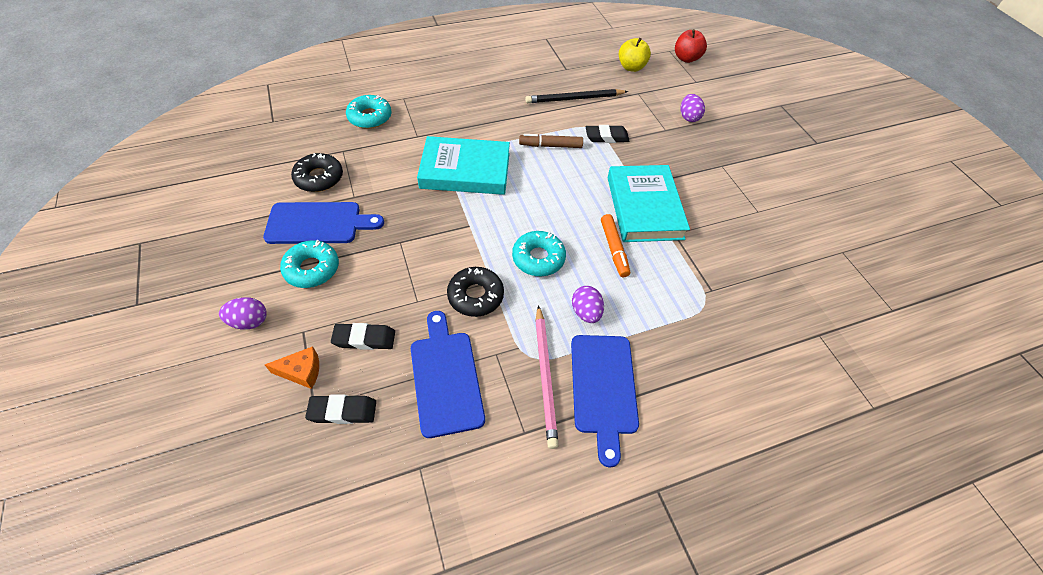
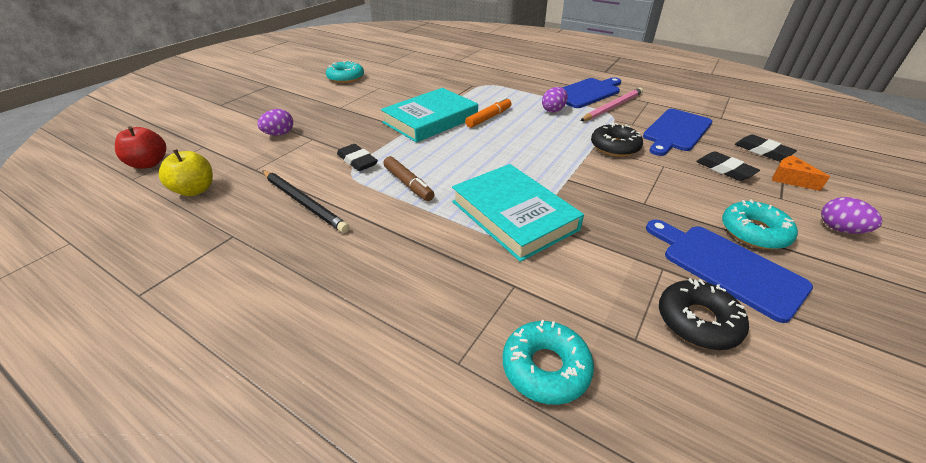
camera: 125 degrees left, 15 degrees down
(538, 258) = (544, 138): turquoise donut -> turquoise donut (346, 78)

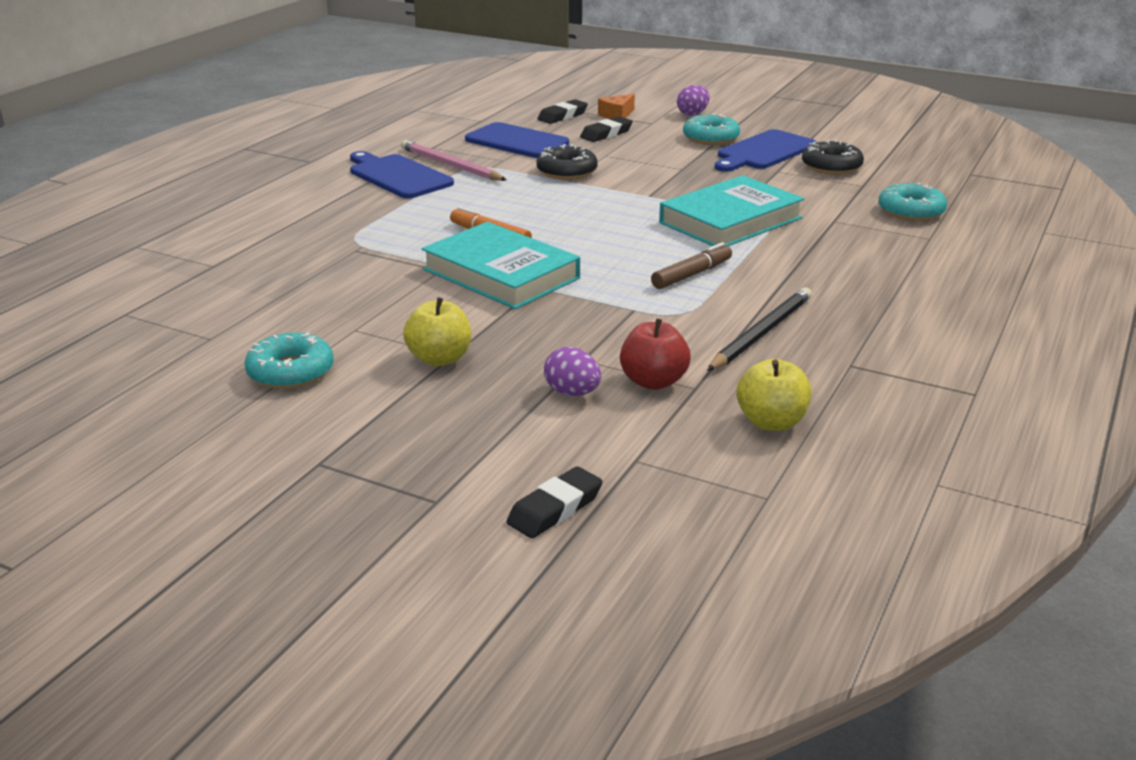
camera: 95 degrees left, 10 degrees down
(149, 163) = (714, 498): red apple -> red apple (653, 382)
(337, 104) = (439, 359): none -> yellow apple
(357, 161) = (645, 313): black eraser -> black eraser (555, 509)
(553, 110) = (462, 197): purple egg -> none

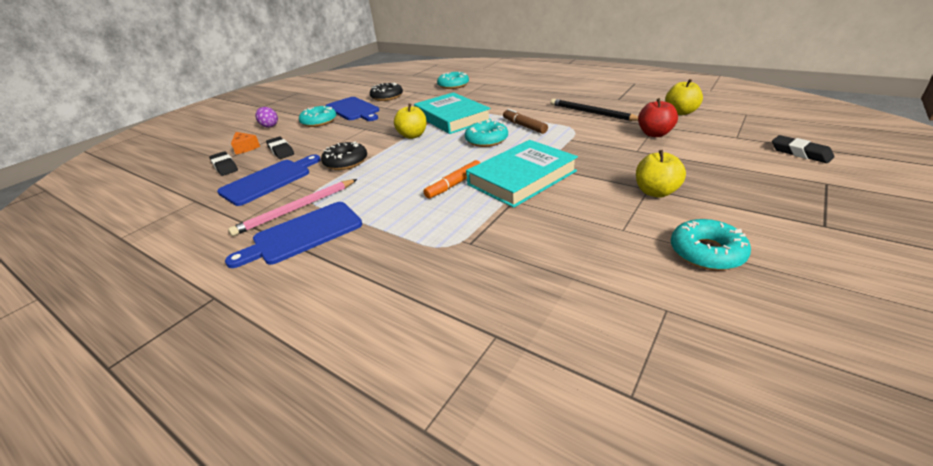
camera: 80 degrees left, 5 degrees up
(572, 393) = (678, 152): purple egg -> none
(634, 248) = (486, 140): none -> turquoise donut
(654, 200) = (413, 135): none -> yellow apple

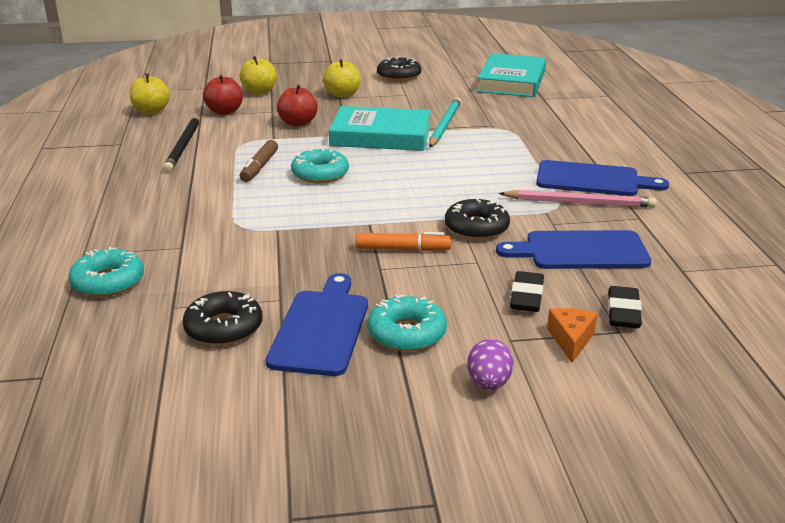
camera: 135 degrees left, 5 degrees down
(413, 135) = (359, 220): yellow apple -> yellow apple (259, 92)
(452, 118) = (273, 219): turquoise book -> turquoise book (512, 81)
(454, 184) = (431, 155): orange marker -> orange marker (403, 249)
(504, 215) = (444, 125): none -> turquoise pencil
(593, 154) = (298, 123): none -> red apple
(706, 252) = (399, 76): turquoise donut -> black donut
(800, 153) = (222, 70): black eraser -> none

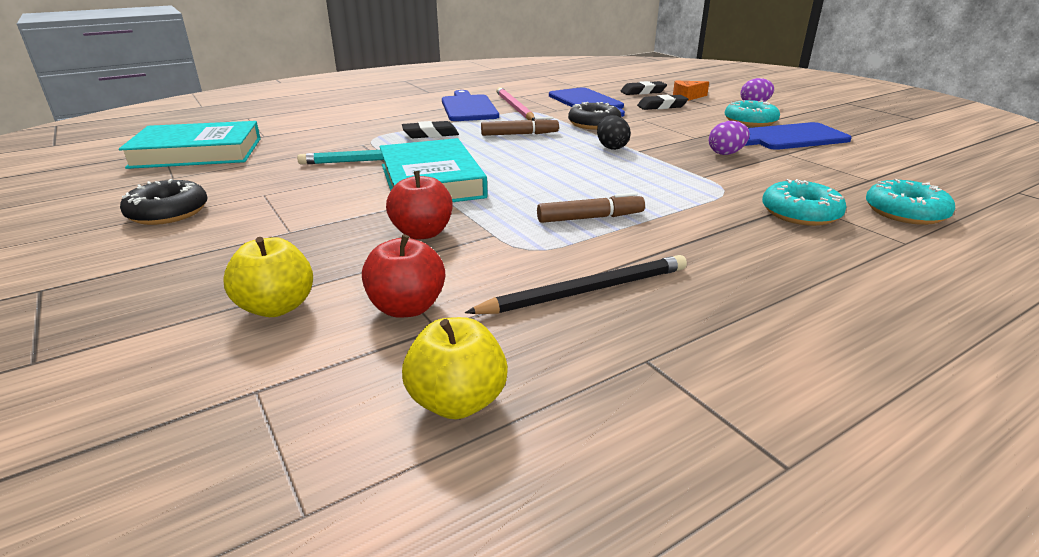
camera: 115 degrees left, 0 degrees up
(224, 328) = (849, 159): black donut -> none
(316, 264) = (726, 153): none -> purple egg
(320, 174) = (568, 186): turquoise donut -> turquoise donut (800, 213)
(342, 95) = (276, 232): yellow apple -> none
(390, 214) = (611, 147): none -> black egg
(403, 249) = (659, 136): orange marker -> none
(469, 184) = (519, 134): none -> brown marker
(500, 150) = (430, 134): none -> black eraser

